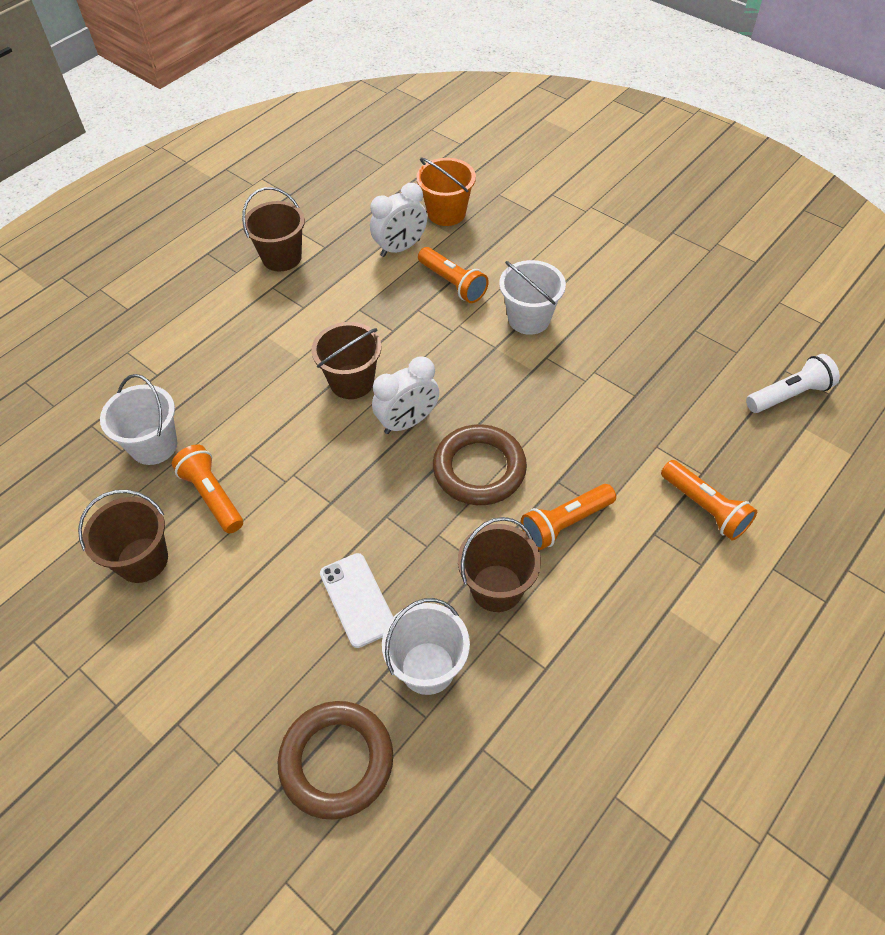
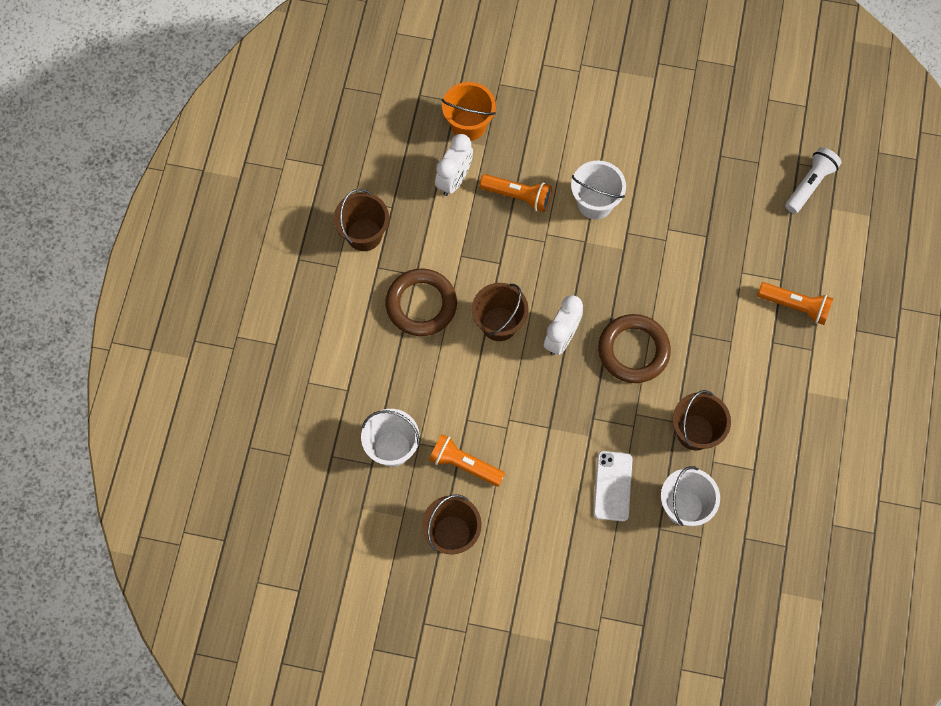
camera: 30 degrees left, 15 degrees up
(336, 761) = (666, 590): brown ring -> brown ring (421, 304)
(357, 599) = (613, 486): white phone -> white phone turned 60 degrees clockwise
(565, 523) = (712, 363): orange flashlight -> none

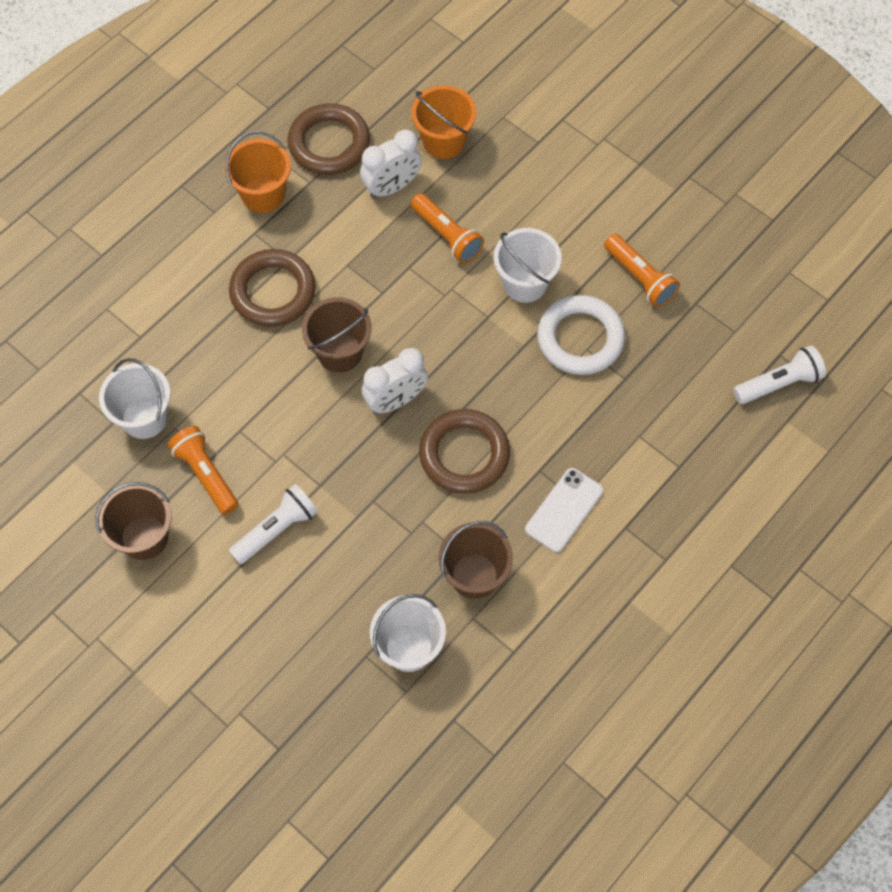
camera: 30 degrees right, 5 degrees down
(364, 234) = (263, 194): brown bucket -> orange bucket
(386, 170) = (329, 143): none -> brown ring
(540, 476) = (276, 529): none -> white flashlight
(613, 486) = (346, 583): white phone -> white phone (564, 510)
(658, 223) = (580, 338): none -> white ring
(795, 306) = (677, 503): orange flashlight -> orange flashlight (640, 278)

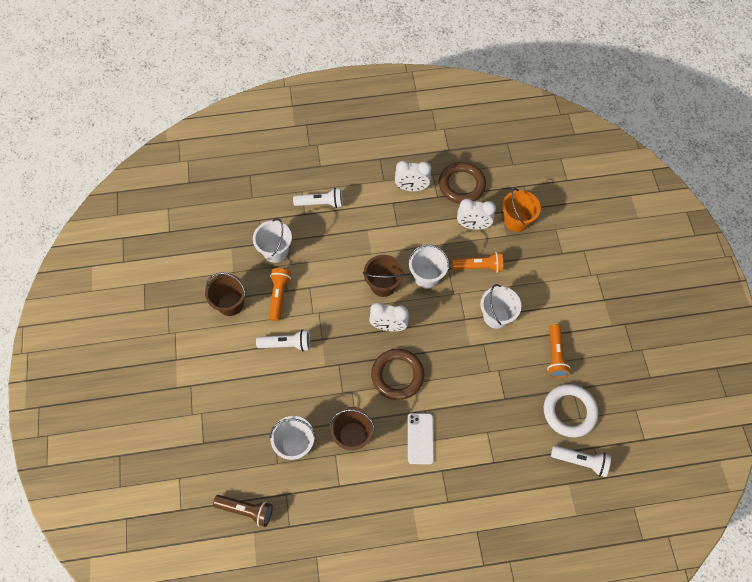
camera: 40 degrees right, 0 degrees up
(150, 305) = (320, 203): none -> white flashlight
(263, 194) = (412, 188): orange bucket -> white clock
(273, 292) = (378, 235): brown ring -> none
(389, 298) = (426, 276): none -> white bucket
(419, 784) = (246, 510): none -> brown flashlight
(447, 236) = (479, 266): orange flashlight -> orange flashlight turned 90 degrees counterclockwise
(564, 510) = (420, 438): white phone -> white phone turned 75 degrees counterclockwise
(580, 338) = (499, 363): white ring -> white ring (569, 411)

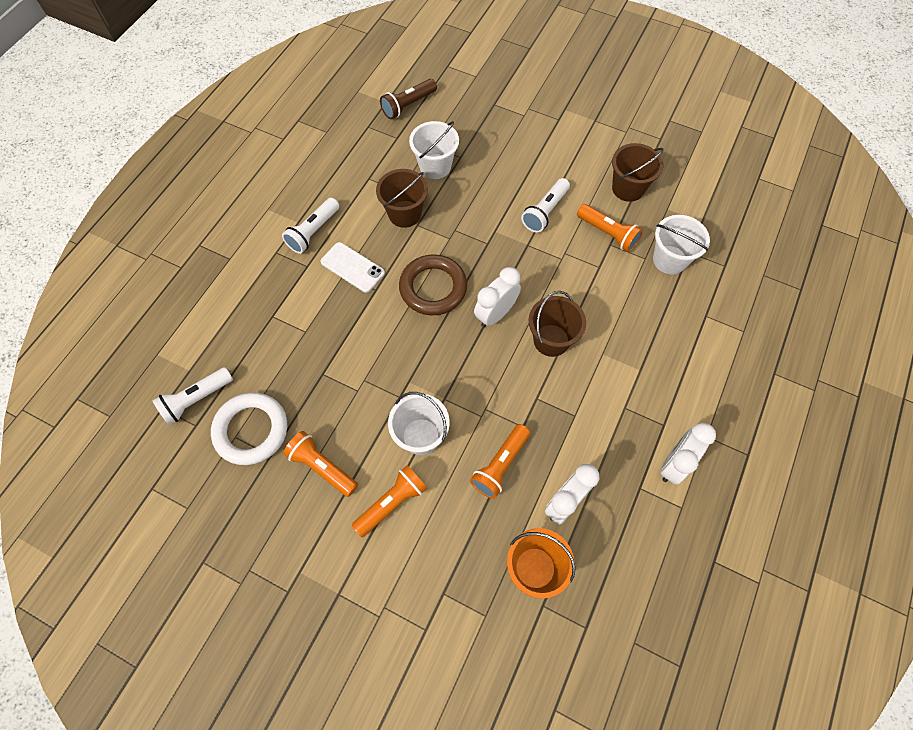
camera: 125 degrees right, 0 degrees up
(320, 203) = (712, 341): white flashlight -> white flashlight (313, 232)
(426, 276) = (529, 394): white bucket -> none
(461, 185) = (640, 535): brown ring -> none
(542, 306) = (392, 503): none -> orange flashlight

